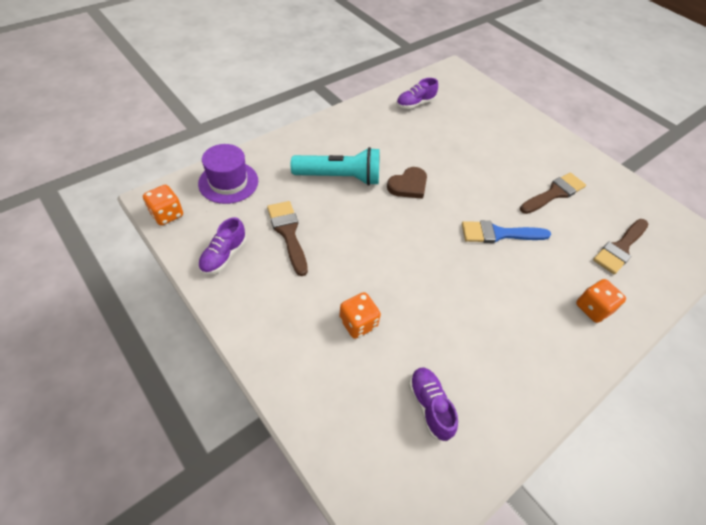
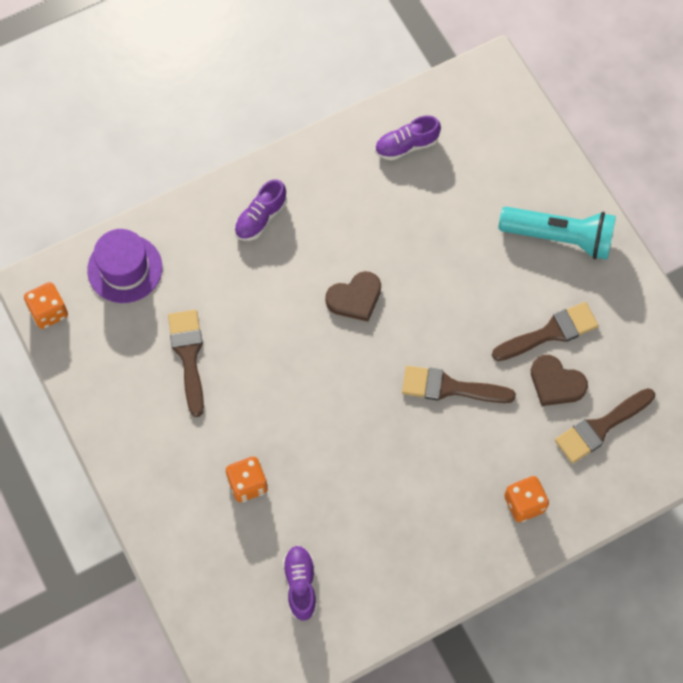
camera: 15 degrees right, 15 degrees up
(224, 255) = (111, 378): purple shoe -> purple shoe (261, 218)
(340, 177) = (267, 275): turquoise flashlight -> turquoise flashlight (559, 238)
(499, 234) = (449, 387): blue brush -> brown brush
(574, 223) = (556, 383): none -> brown heart

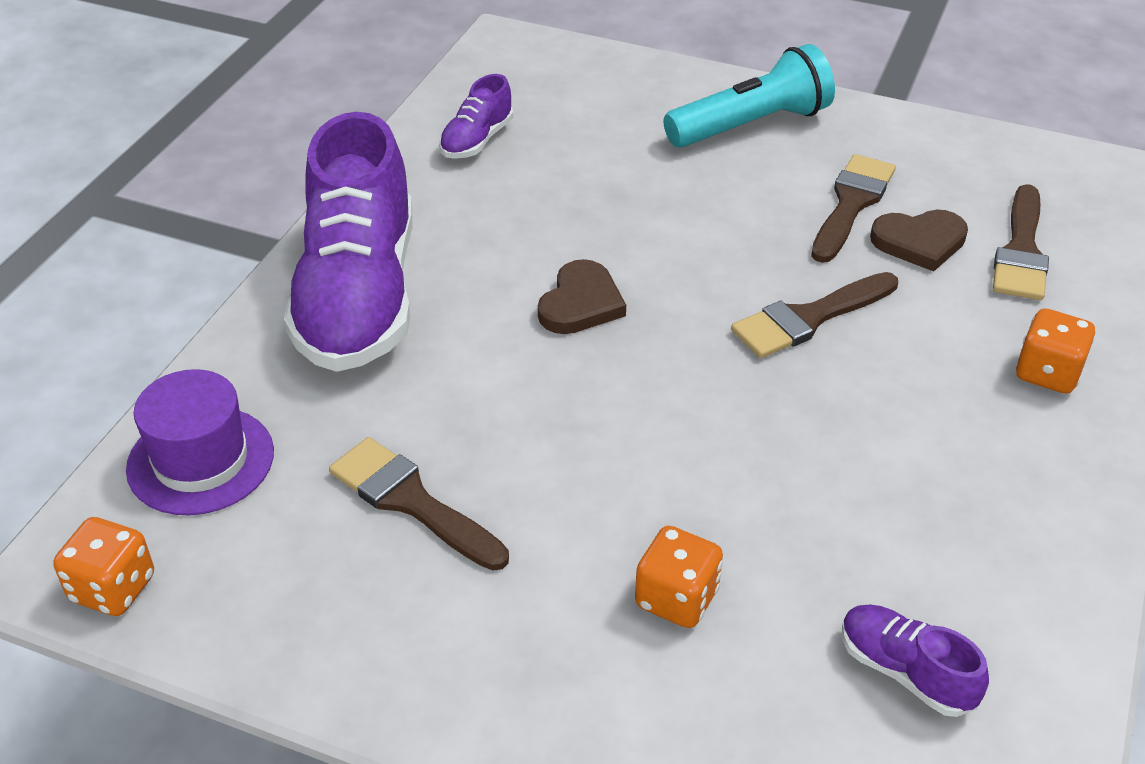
camera: 40 degrees left, 25 degrees down
(261, 218) = (358, 296): purple shoe -> purple shoe, size x2.32

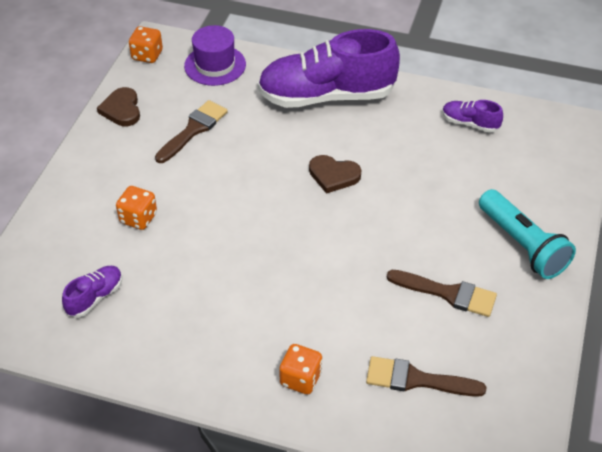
camera: 85 degrees right, 5 degrees up
(808, 318) = (334, 269): brown brush -> none
(919, 242) = (415, 326): brown heart -> brown heart (121, 109)

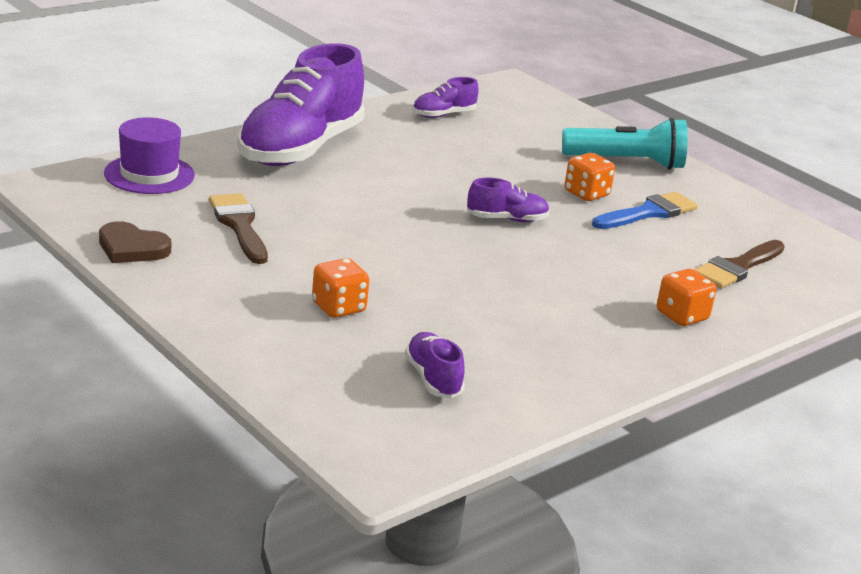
camera: 60 degrees left, 20 degrees down
(147, 55) = (59, 199): orange dice -> orange dice (586, 194)
(333, 175) = (424, 193): brown heart -> none
(343, 229) = (506, 219): none -> purple shoe
(448, 293) = (648, 213): brown brush -> blue brush

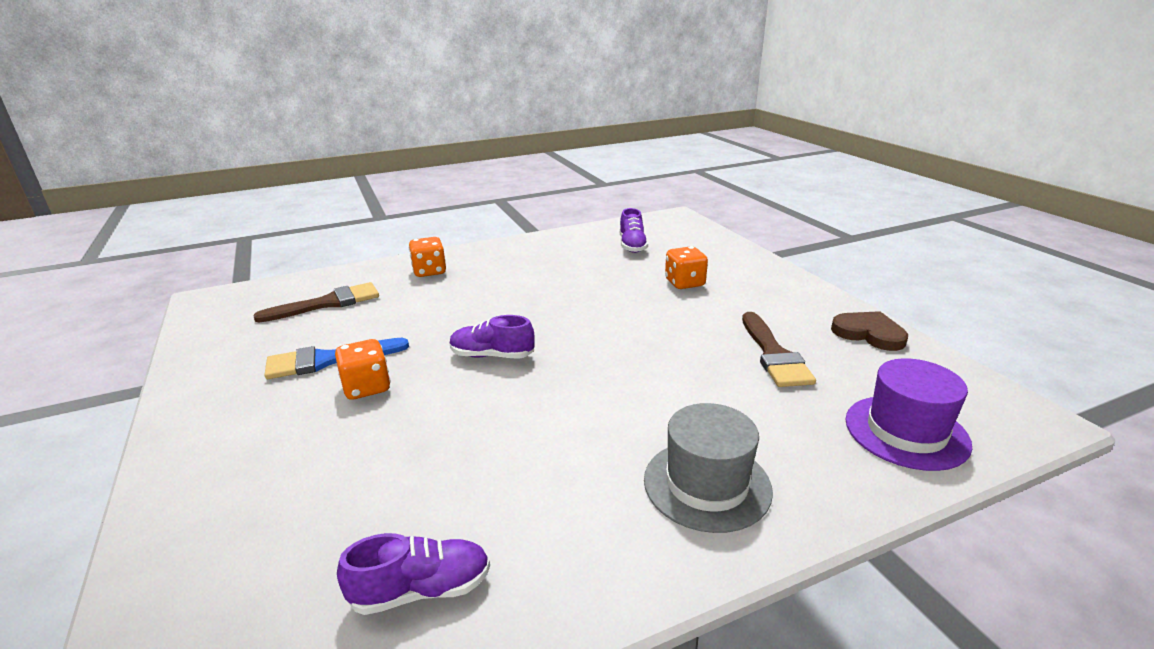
camera: 160 degrees left, 0 degrees up
(300, 148) = (707, 484): purple shoe -> grey hat
(627, 163) = (242, 442): turquoise flashlight -> none

